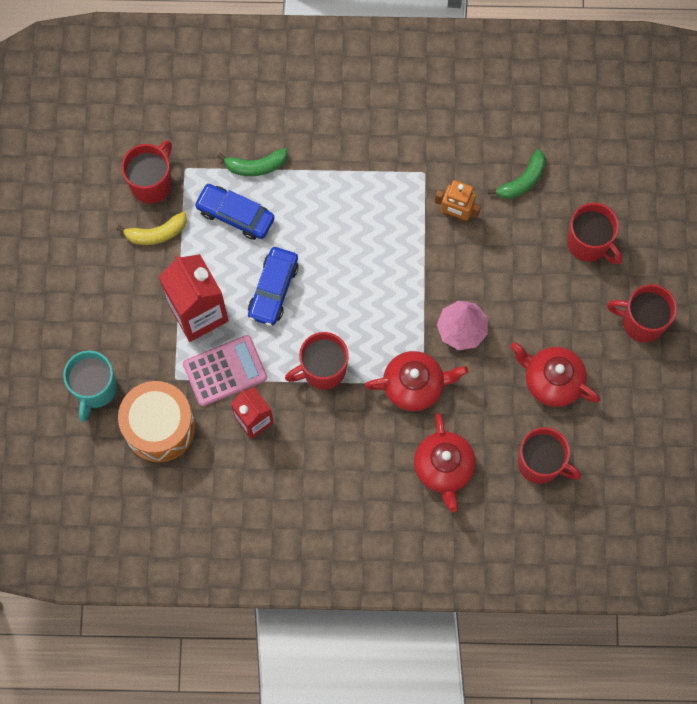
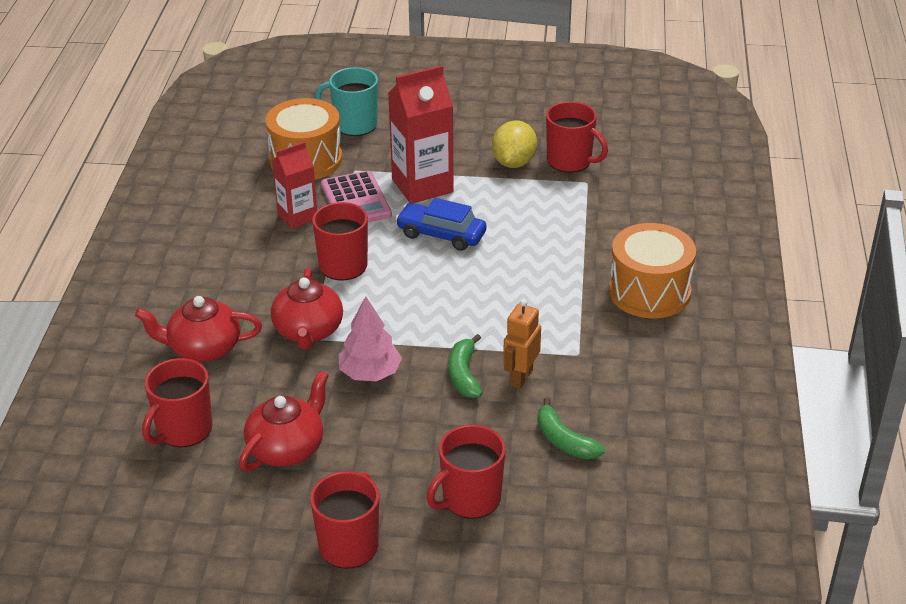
camera: 95 degrees right, 35 degrees down
(156, 233) = (514, 163): yellow banana -> yellow lemon
(235, 215) = (531, 212): blue car -> none
(256, 166) = (588, 228): green banana -> green banana (464, 374)
(341, 118) = (649, 292): none -> orange drum

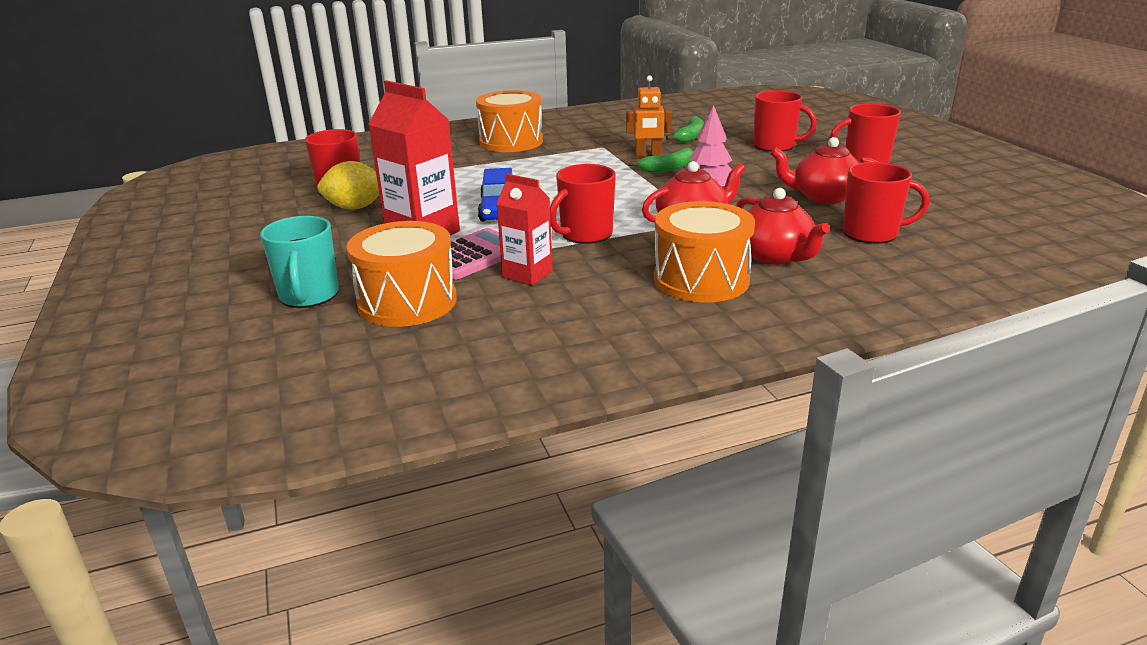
camera: 115 degrees left, 10 degrees down
(206, 293) = (701, 279): none -> orange drum

